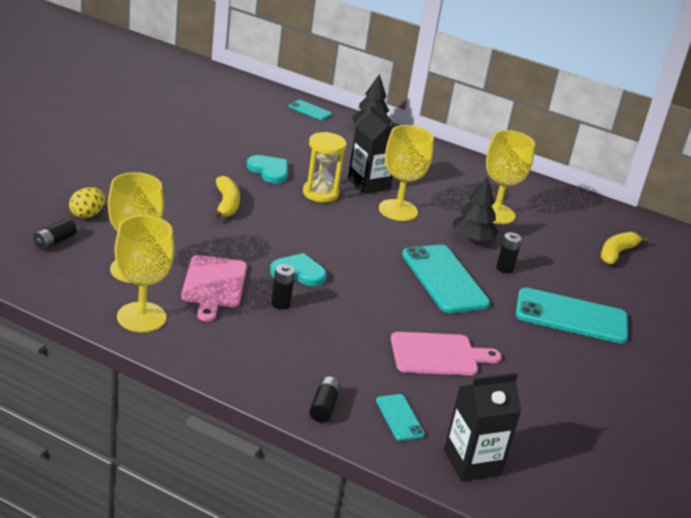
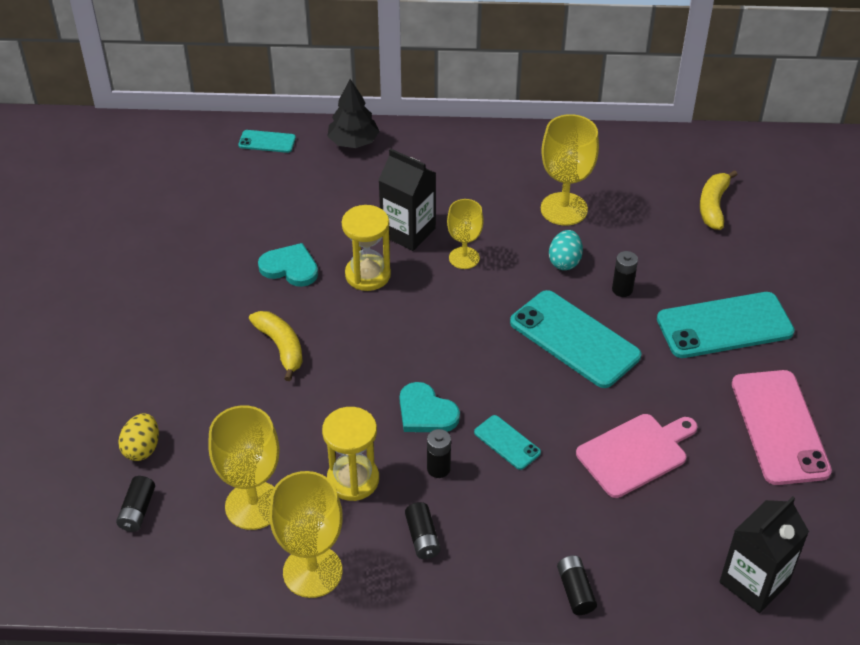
camera: 20 degrees left, 15 degrees up
(214, 285) = (353, 480): pink cutting board -> yellow hourglass
(235, 332) = (422, 537): none -> black battery
(298, 273) = (426, 412): turquoise heart -> turquoise heart turned 120 degrees counterclockwise
(398, 210) = (464, 258): yellow goblet -> yellow goblet, size x0.63
(399, 417) = (653, 563): turquoise phone -> turquoise phone (507, 442)
(472, 239) = (564, 262): black tree -> turquoise egg
(569, 387) = (779, 427): none -> pink phone

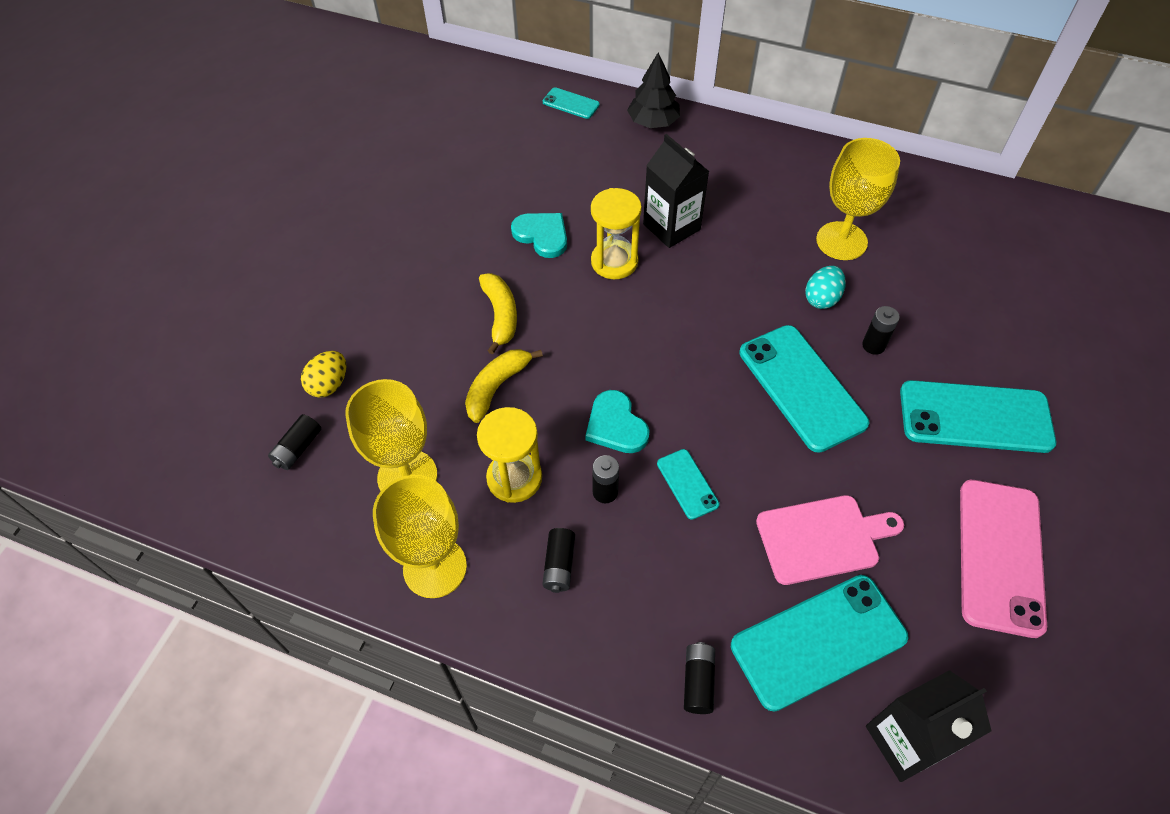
camera: 20 degrees right, 10 degrees up
(464, 258) = (718, 268): yellow goblet -> none
(660, 532) = (818, 641): none -> turquoise phone
(713, 206) = (1008, 277): yellow banana -> yellow banana (496, 387)

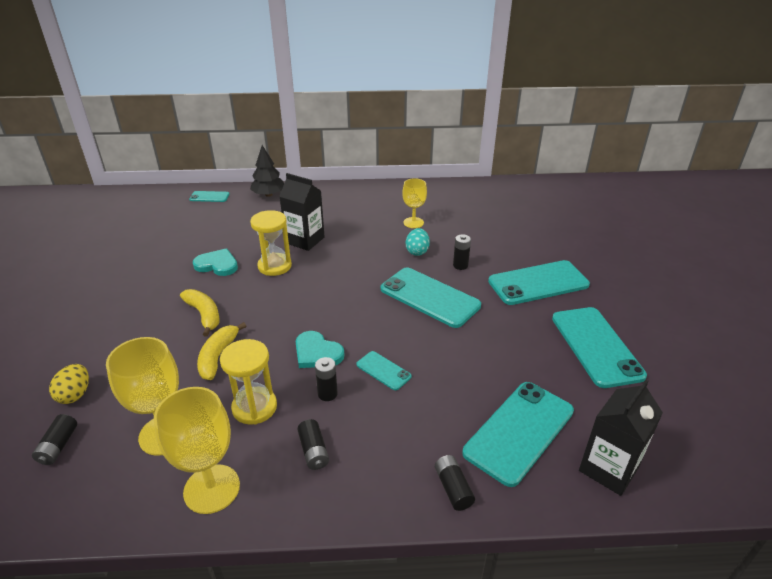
camera: 25 degrees left, 20 degrees down
(822, 538) = (487, 372): pink cutting board -> none
(841, 241) = (413, 222): yellow goblet -> yellow goblet, size x0.63
(1000, 556) = (596, 346): pink phone -> turquoise phone

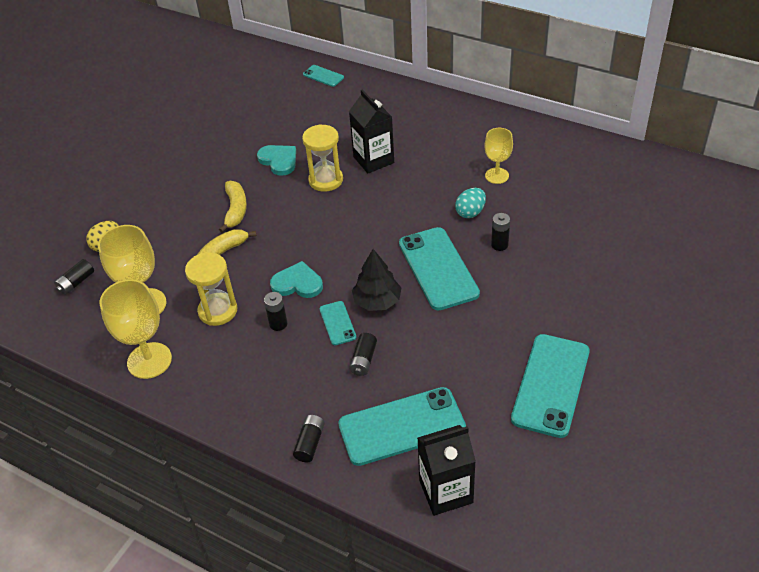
camera: 35 degrees right, 10 degrees up
(269, 194) = (380, 91): black tree -> black tree (377, 301)
(313, 451) = (234, 366): black battery -> black battery (363, 360)
(317, 353) = (297, 283): turquoise heart -> turquoise heart turned 120 degrees clockwise
(538, 283) = (561, 296): turquoise phone -> none

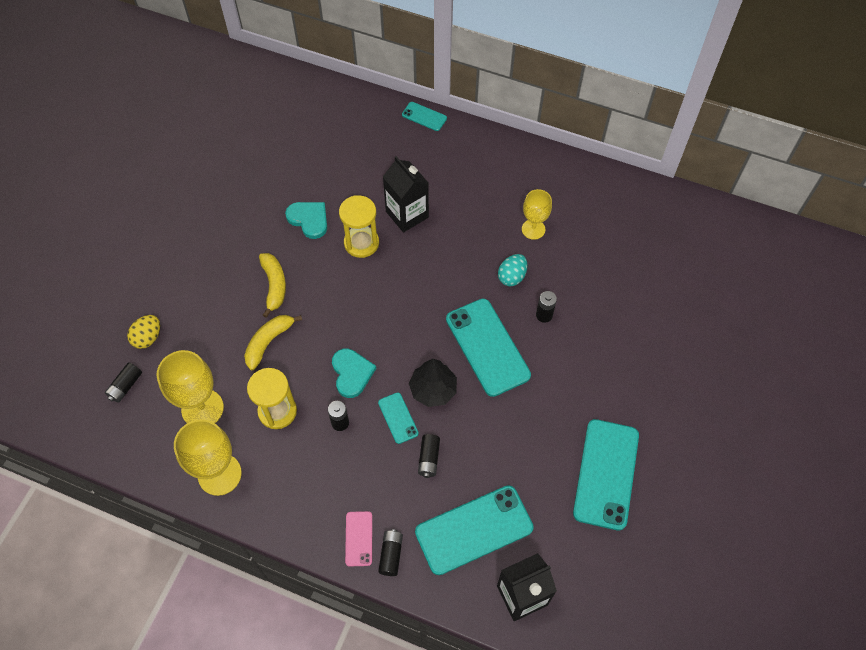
camera: 10 degrees left, 15 degrees up
(279, 426) = (359, 538): none -> pink phone
(297, 283) = (352, 373): turquoise heart -> turquoise heart turned 75 degrees clockwise
(323, 76) = (339, 103): turquoise phone -> turquoise phone (424, 116)

